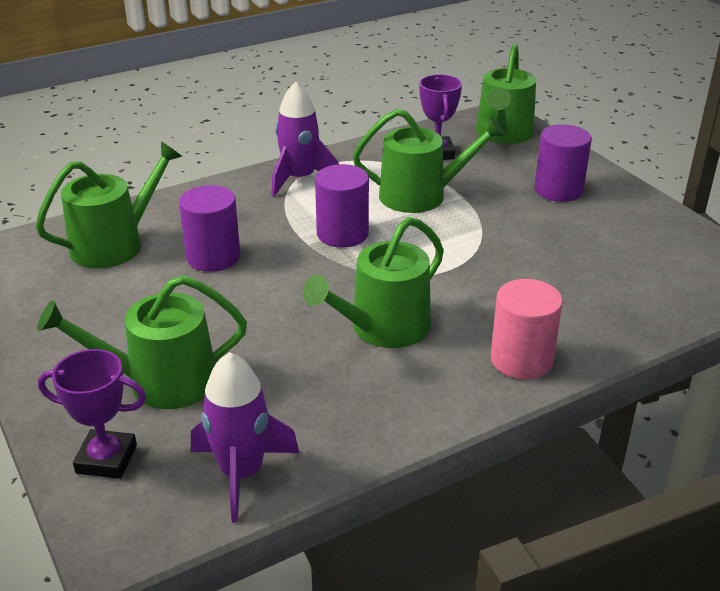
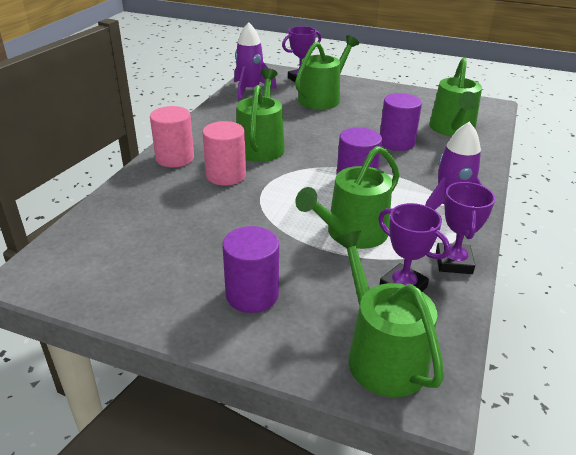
camera: 140 degrees right, 0 degrees up
(373, 150) = (453, 262): none -> purple trophy
(477, 303) = (226, 175): none -> pink cylinder

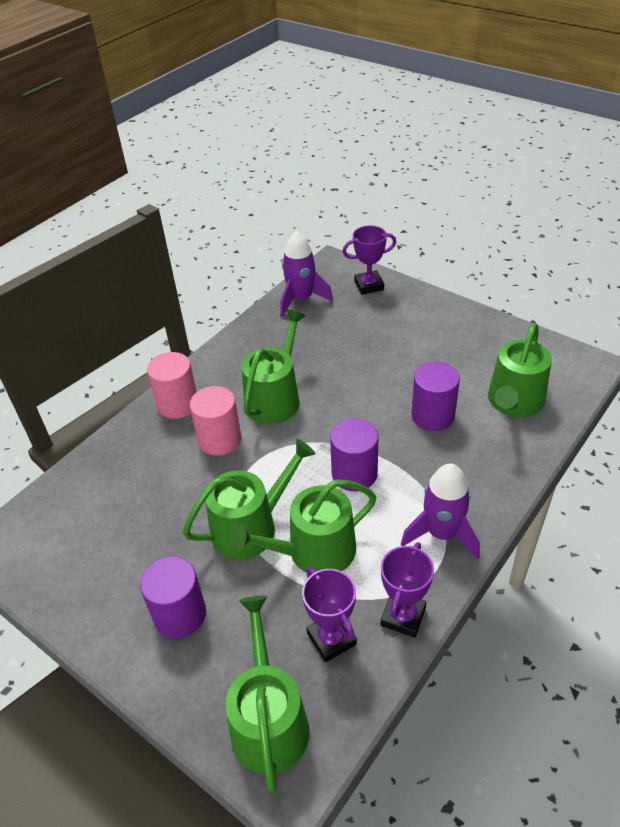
camera: 20 degrees right, 10 degrees up
(322, 98) = (380, 324): green watering can -> green watering can (251, 526)

